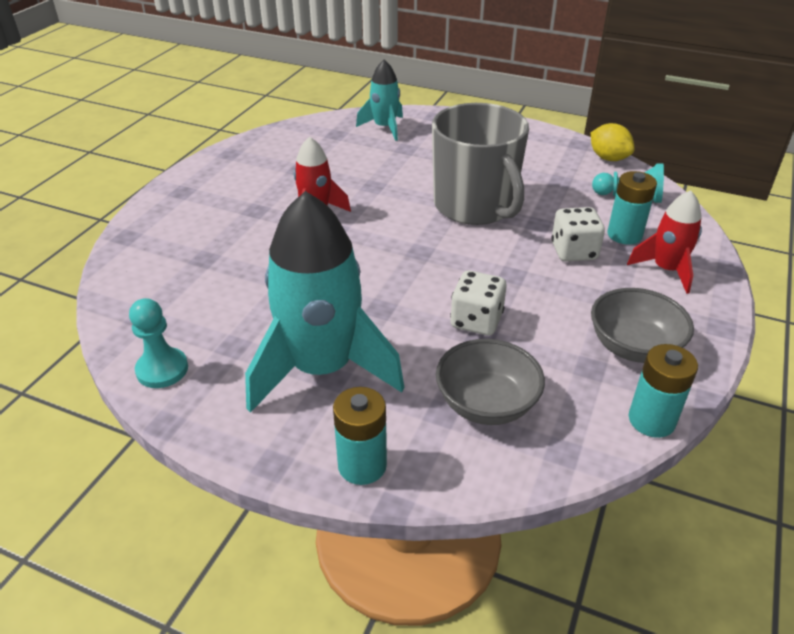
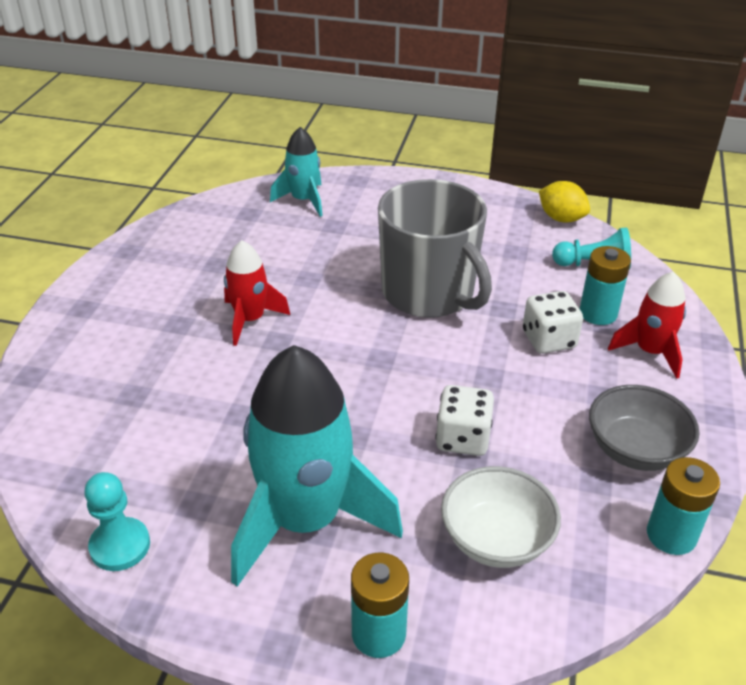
camera: 10 degrees left, 0 degrees up
(486, 404) = (496, 539): grey bowl -> white bowl

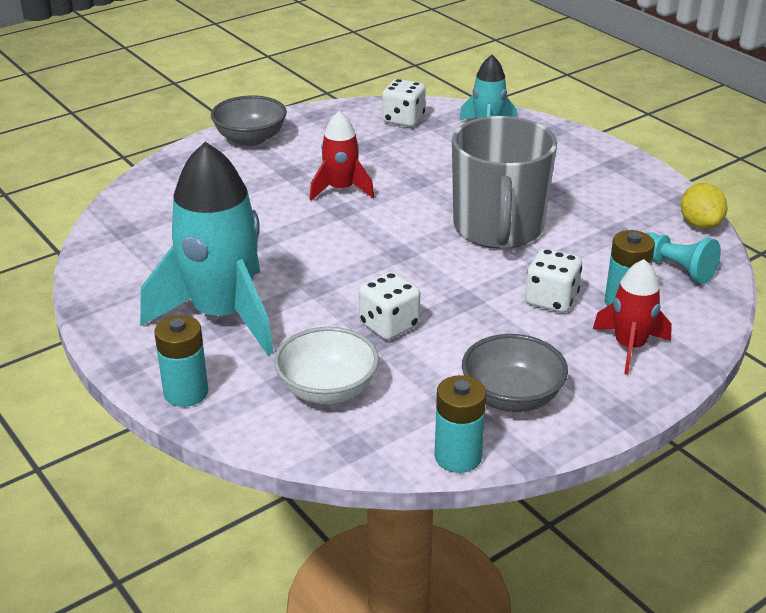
camera: 40 degrees right, 5 degrees down
(92, 305) = (250, 138): none -> grey bowl
(120, 546) = (105, 273): turquoise pawn -> none
(219, 221) = (403, 119): none -> white dice

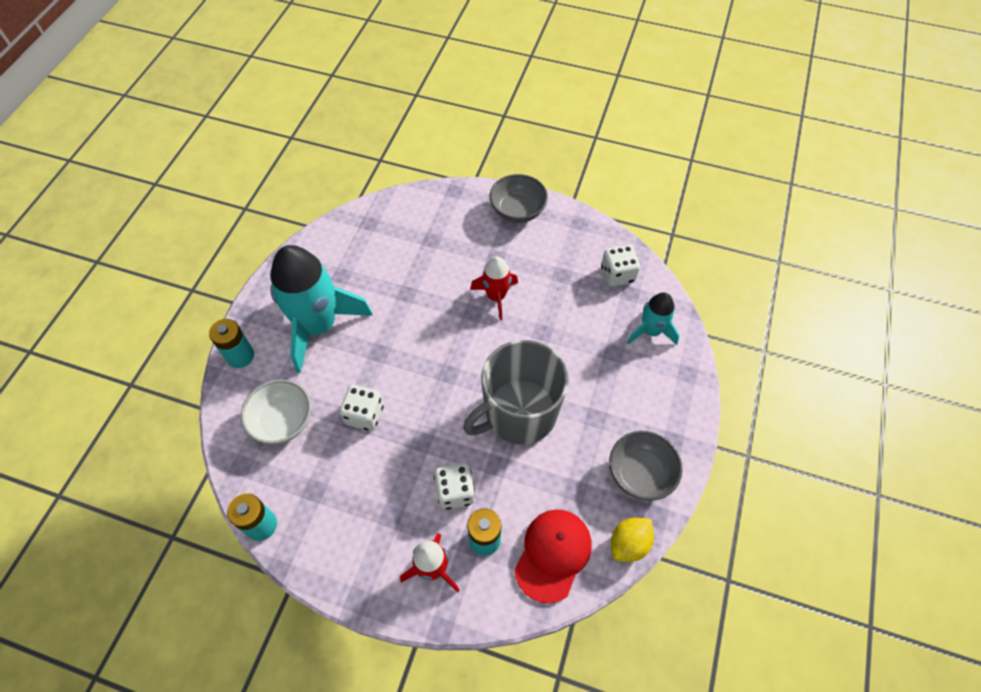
camera: 55 degrees right, 25 degrees up
(512, 397) = (334, 524): grey bowl -> grey bowl (640, 473)
(676, 268) = (553, 554): turquoise pawn -> red cap

